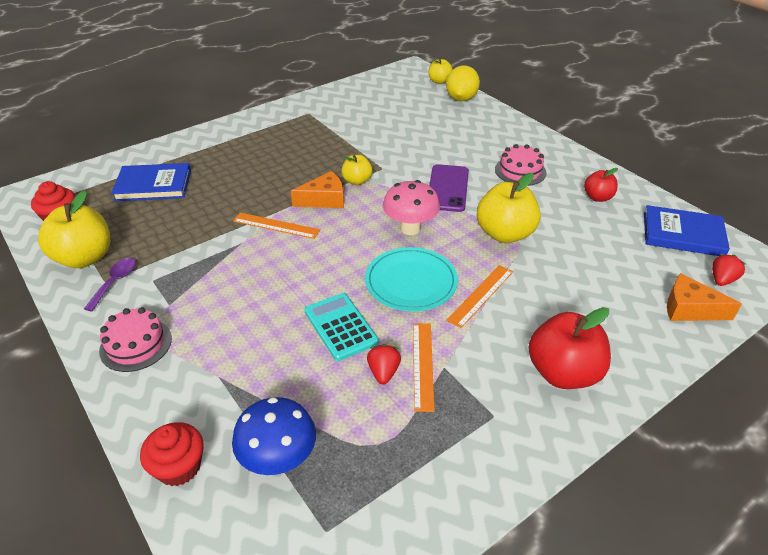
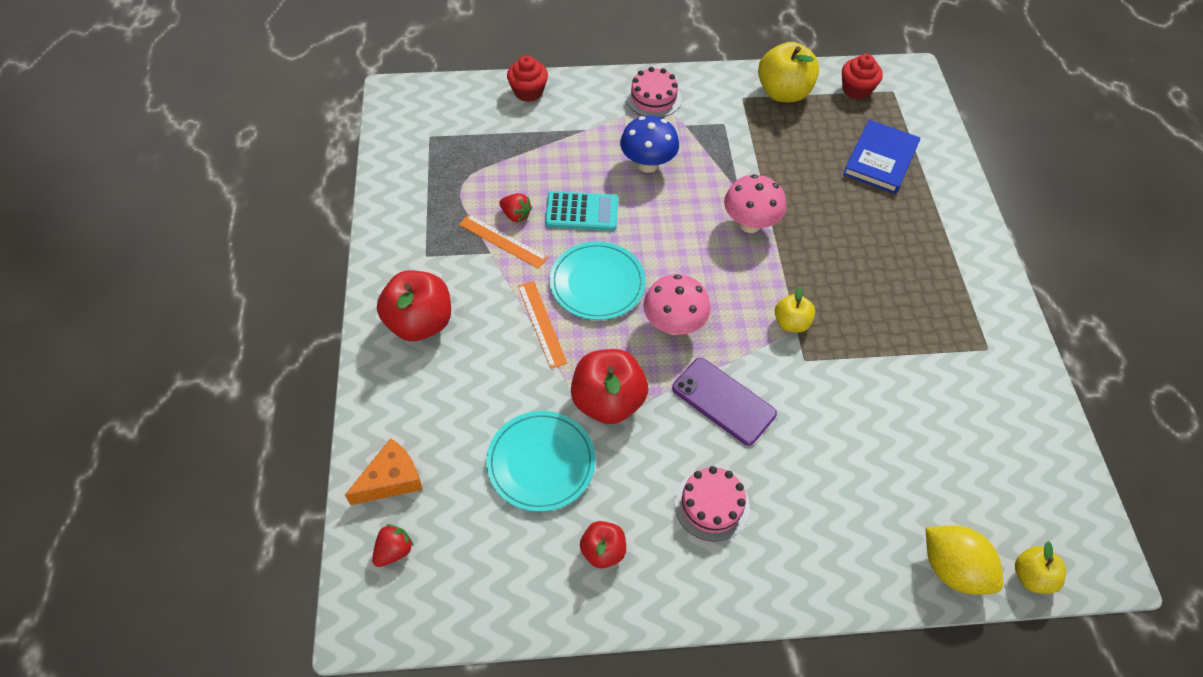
camera: 120 degrees right, 15 degrees up
(115, 282) = (736, 102): purple spoon -> none
(276, 225) = (750, 224): orange ruler -> pink mushroom
(279, 460) = (493, 134): blue mushroom -> blue mushroom (647, 164)
(324, 199) = (771, 279): orange cheese -> none
(505, 234) = (608, 401): yellow apple -> red apple
(582, 244) = (541, 462): none -> turquoise plate
(683, 234) = (478, 584): blue book -> none
(722, 280) = (394, 551): red strawberry -> red strawberry turned 120 degrees counterclockwise

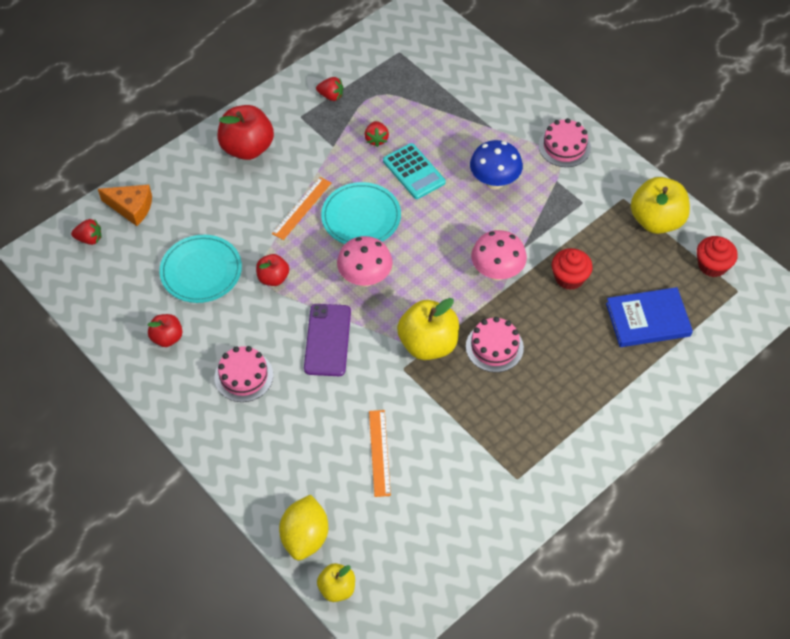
camera: 55 degrees right, 0 degrees up
(426, 216) = (331, 96): none -> red strawberry
(503, 241) = (348, 146): orange ruler -> orange ruler (379, 452)
(528, 92) = (494, 74): red cupcake -> red cupcake (569, 278)
(608, 401) = (273, 278): red apple -> red apple, size x0.56
(791, 323) = (428, 344): yellow apple -> yellow apple, size x1.80
(831, 276) = (494, 347): none -> pink cake

